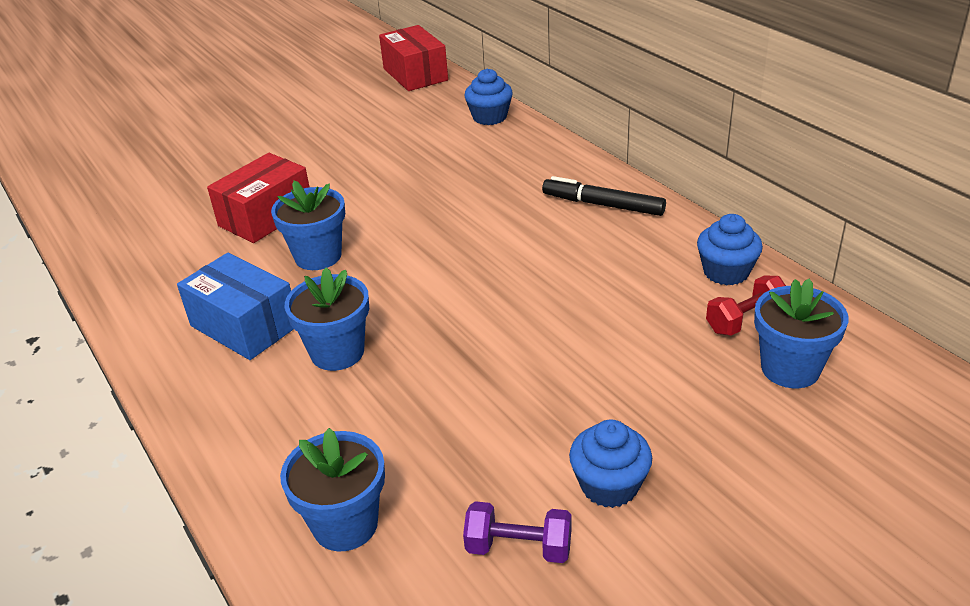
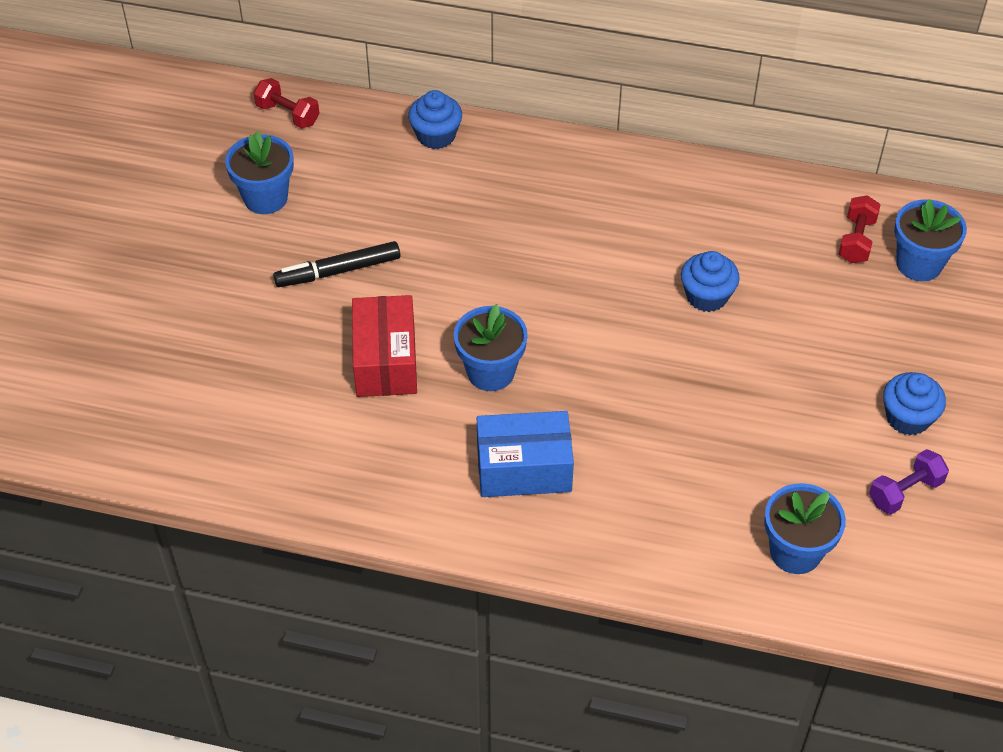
camera: 45 degrees left, 15 degrees up
(337, 352) = (625, 442): blue flower pot -> blue flower pot (265, 198)
(415, 74) = (288, 114): red box -> red dumbbell
(603, 205) = (650, 187): black marker -> black marker (339, 271)
(726, 272) = (803, 204): blue cupcake -> blue cupcake (706, 296)

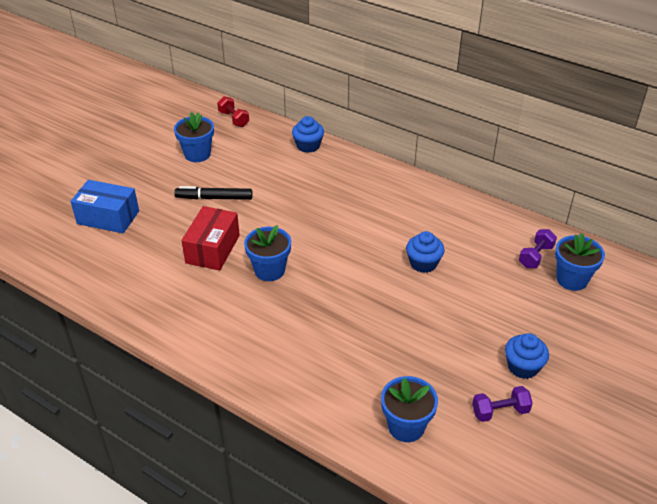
camera: 20 degrees right, 10 degrees down
(524, 468) = (259, 327): blue box -> blue box (108, 217)
(856, 240) = (535, 256): red dumbbell -> purple dumbbell

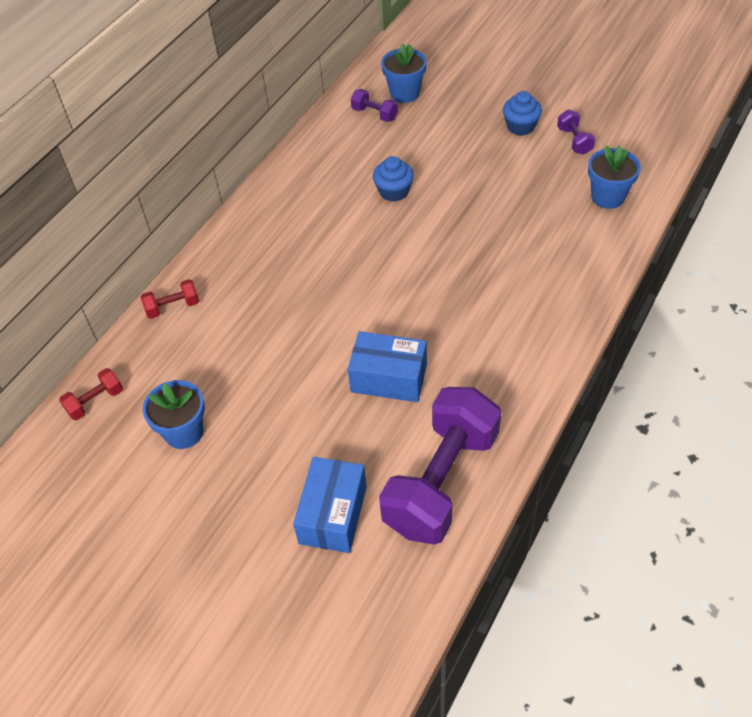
camera: 90 degrees left, 10 degrees up
(112, 270) = (441, 481): none -> purple dumbbell
(212, 249) = (389, 378): red box -> blue box
(214, 198) = (286, 393): black marker -> none
(269, 270) = (420, 317): blue flower pot -> none
(308, 146) = (173, 307): blue cupcake -> red dumbbell

